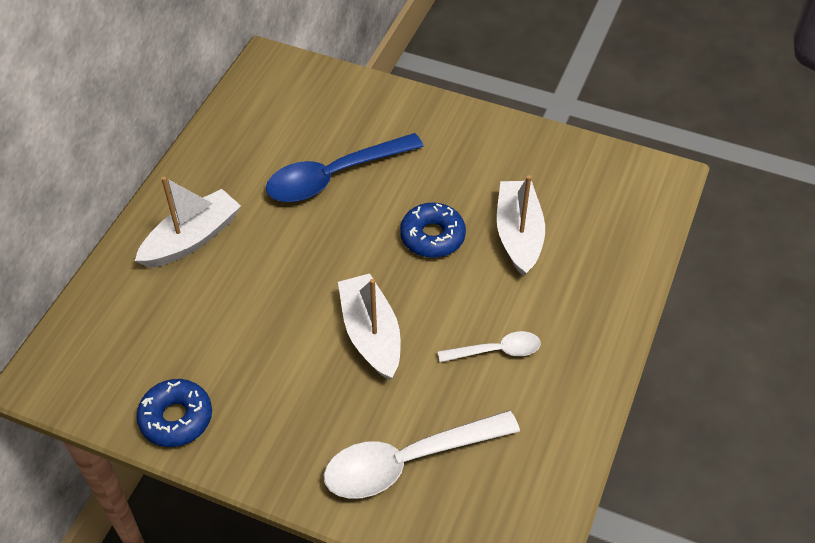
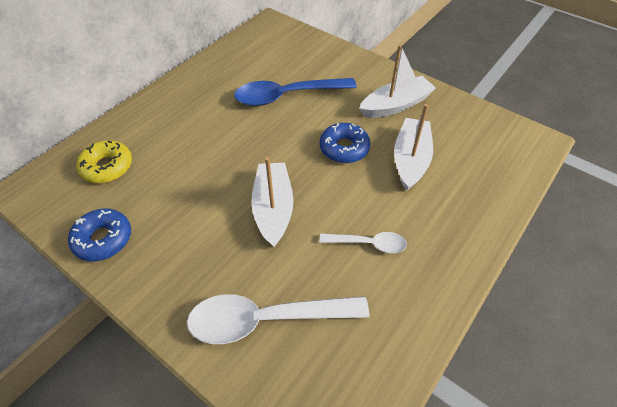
camera: 15 degrees right, 0 degrees up
(135, 327) = (107, 167): none -> yellow donut
(192, 239) = (173, 117): white boat -> white boat (395, 105)

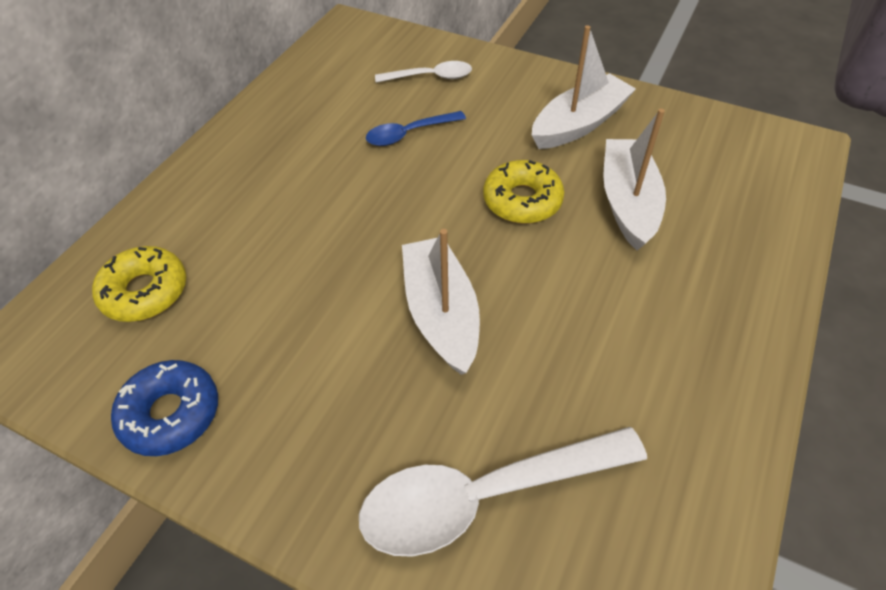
camera: 10 degrees left, 0 degrees up
(287, 96) = (409, 134): blue spoon -> blue spoon, size x0.54
(344, 148) = (522, 200): blue donut -> yellow donut
(368, 244) = (607, 342): white spoon -> white spoon (431, 77)

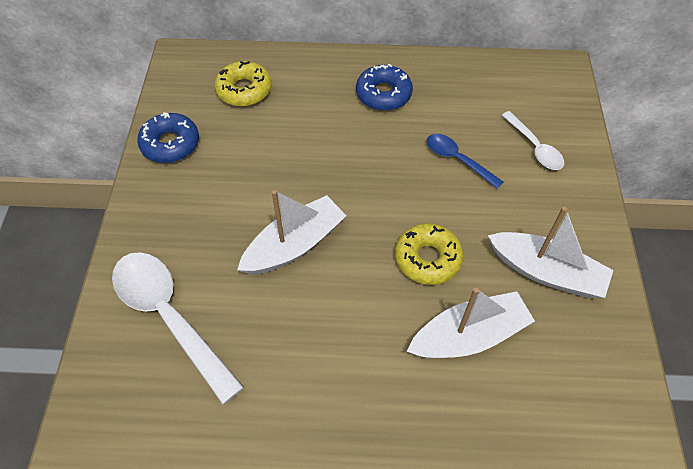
camera: 65 degrees right, 5 degrees up
(271, 158) = (383, 94): none -> blue donut

